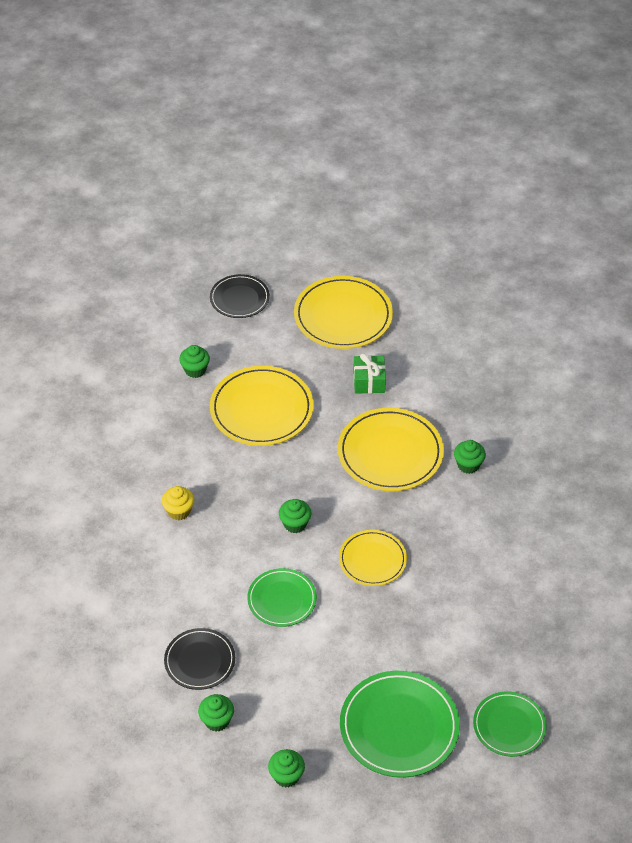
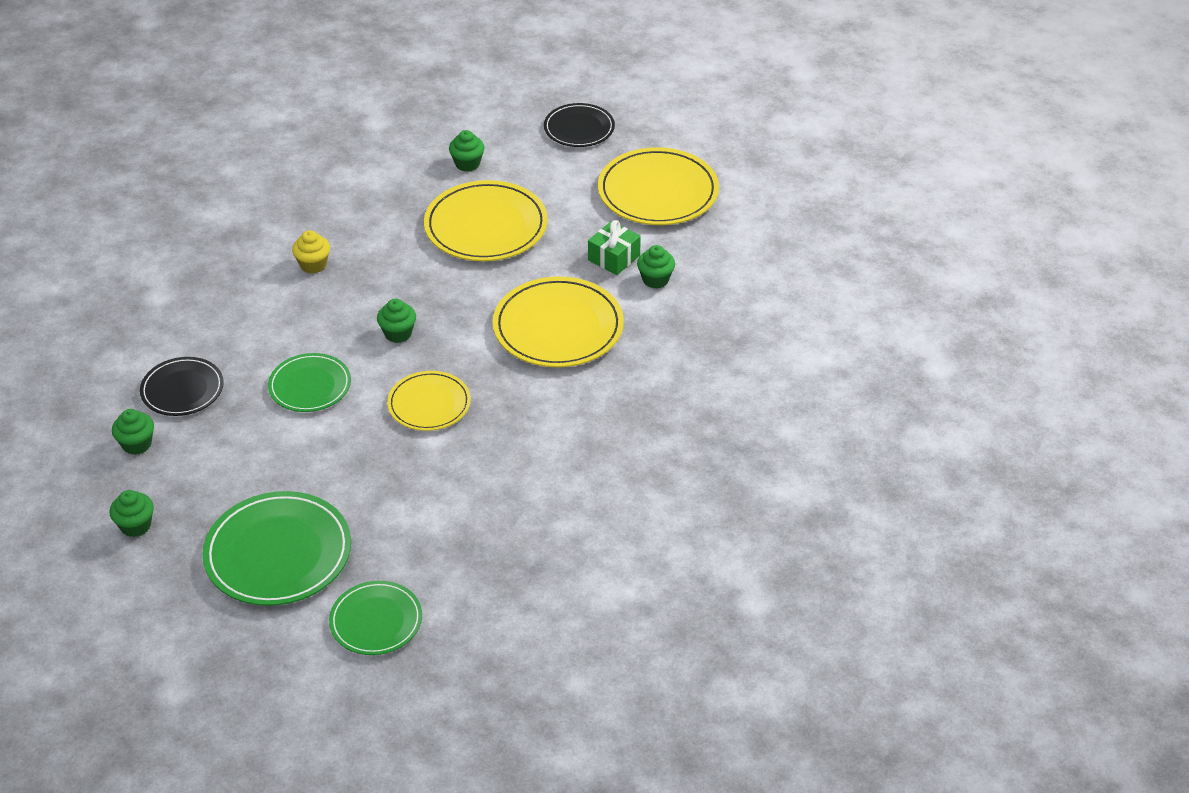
camera: 40 degrees right, 5 degrees down
(468, 465) = (620, 380): green cupcake -> green cupcake (655, 279)

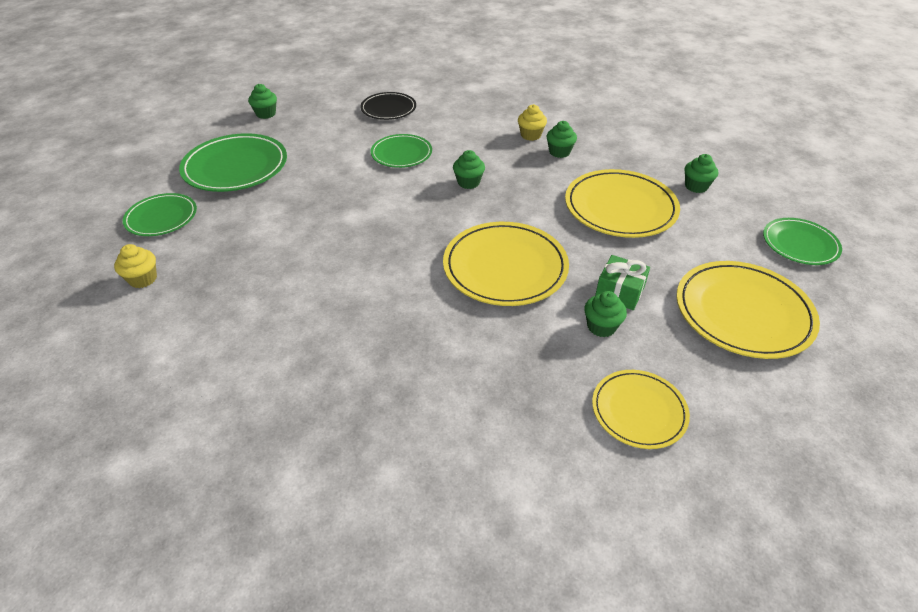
camera: 80 degrees right, 0 degrees up
(137, 444) = (337, 102): green cupcake -> green cupcake (559, 152)
(429, 404) = (391, 209): yellow plate -> yellow plate (639, 411)
(498, 623) = (143, 279): none -> yellow cupcake
(579, 128) = (800, 244): black plate -> green plate

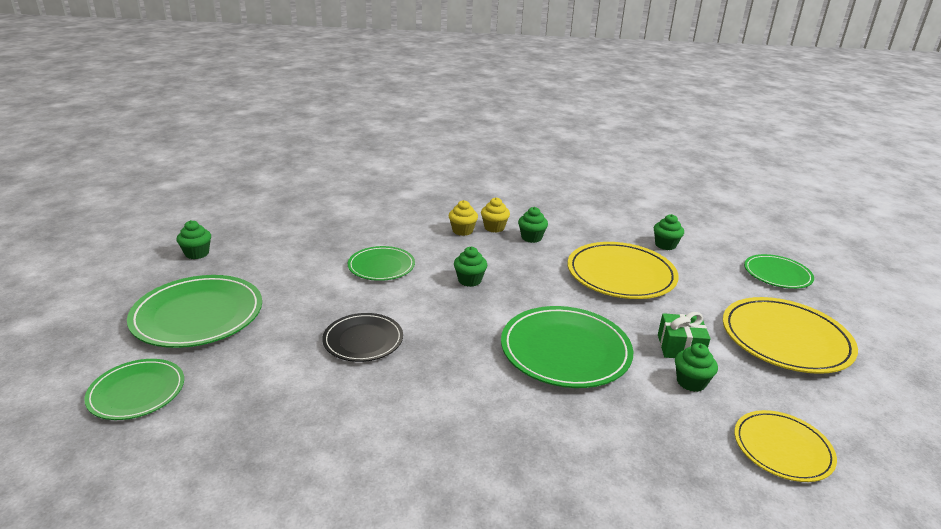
camera: 25 degrees left, 15 degrees down
(143, 279) = (160, 471): yellow cupcake -> yellow cupcake (462, 231)
(388, 109) = (335, 226): black plate -> black plate (363, 340)
(505, 267) = (565, 350): yellow plate -> green plate

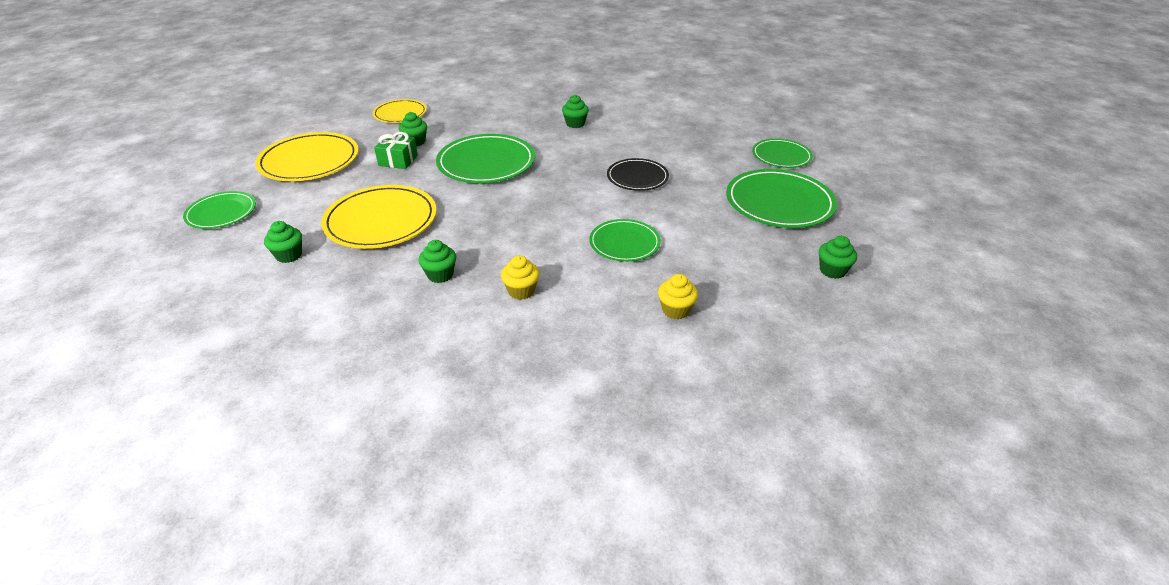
camera: 170 degrees left, 10 degrees up
(469, 280) = (537, 222): green cupcake -> green cupcake (575, 124)
(494, 228) = (478, 294): yellow cupcake -> yellow cupcake (675, 310)

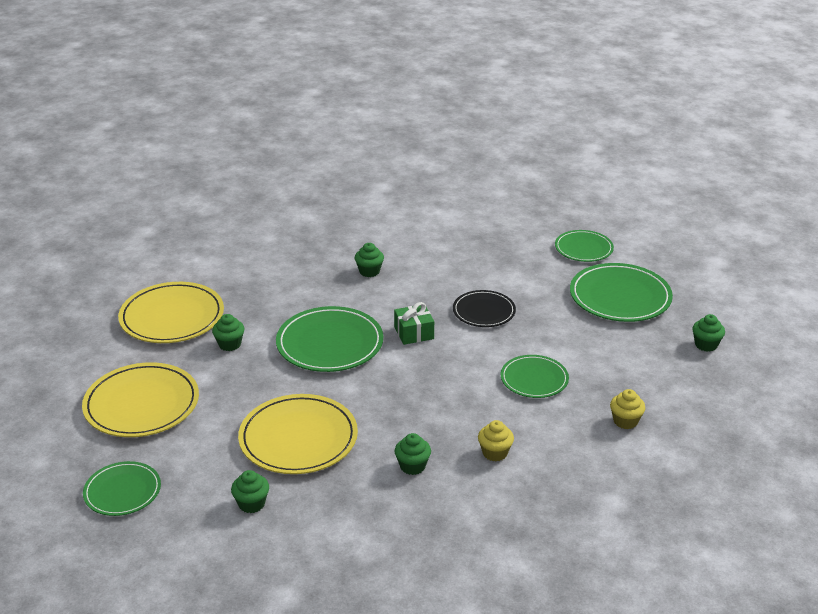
camera: 30 degrees left, 5 degrees down
(398, 160) = (237, 371): green gift -> green gift (414, 333)
(400, 114) = (172, 317): yellow plate -> yellow plate, size x1.64

